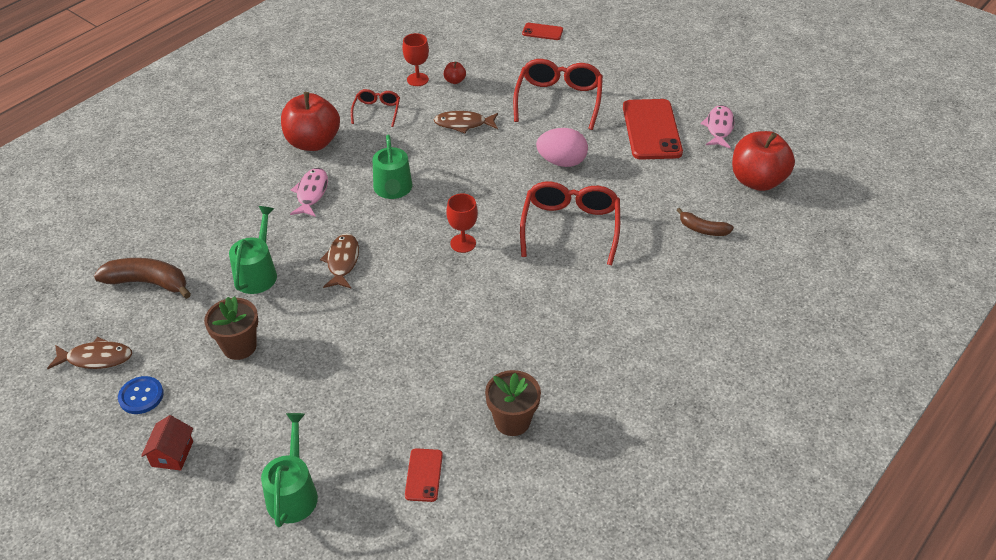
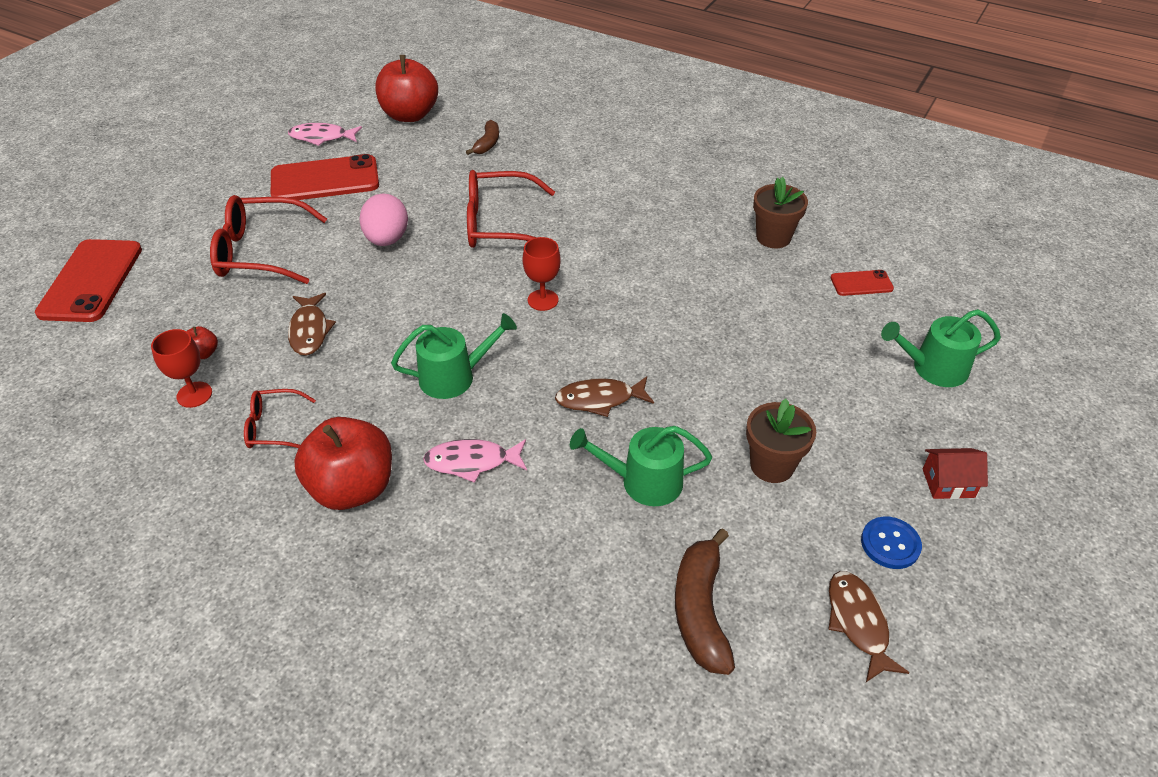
camera: 100 degrees left, 0 degrees up
(542, 32) = (91, 281): red phone -> red phone, size x2.07

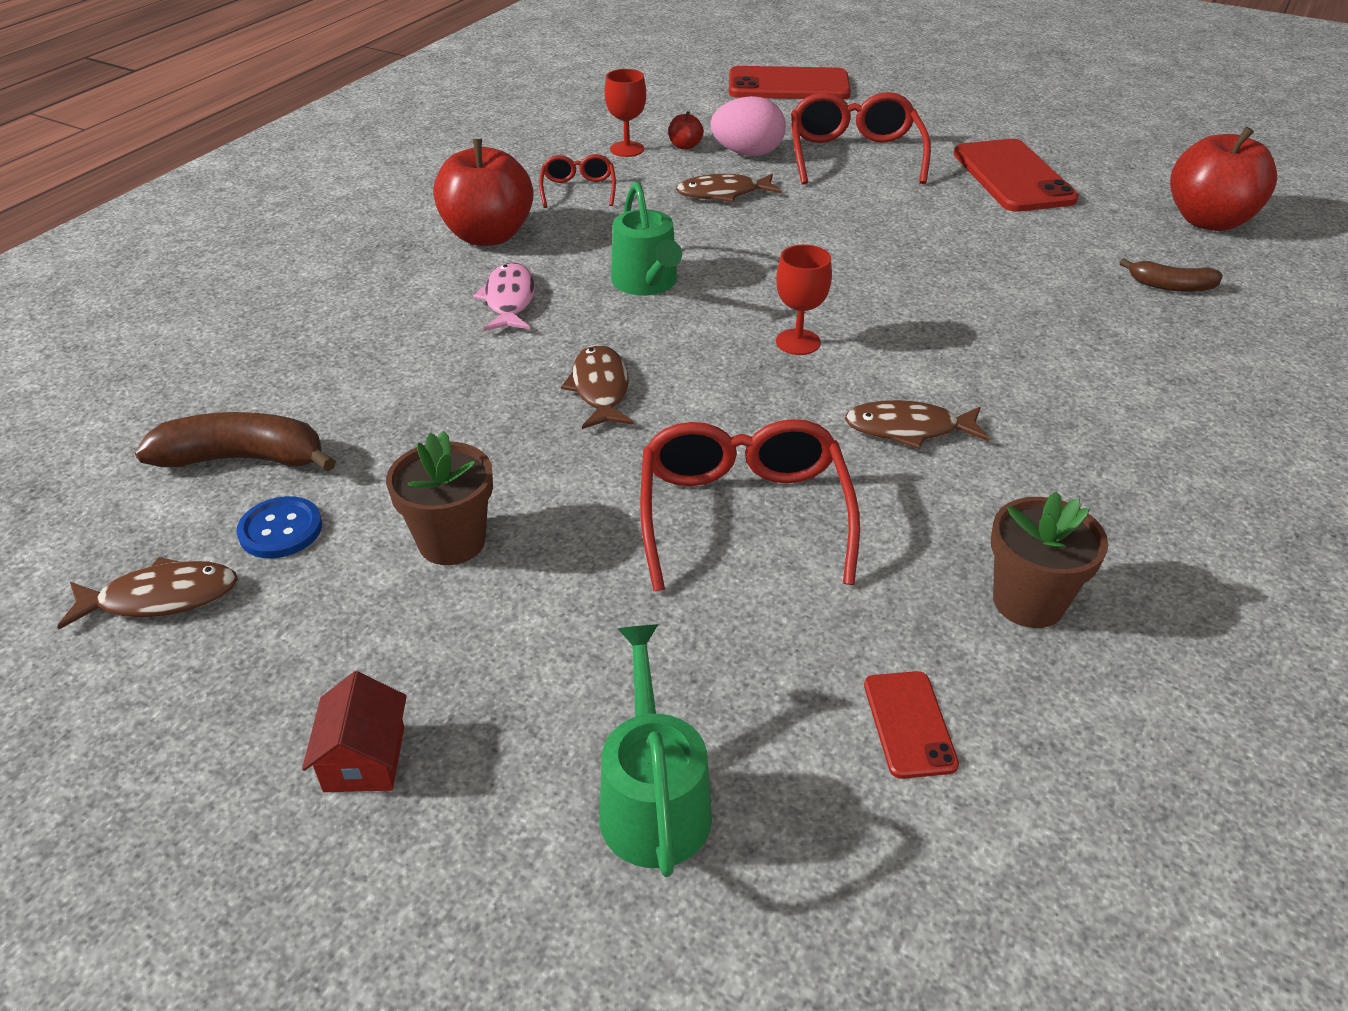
camera: 90 degrees right, 5 degrees down
(322, 137) = (1109, 166): pink fish -> none
(387, 239) = (900, 225): pink egg -> pink egg (747, 153)
(499, 224) = (962, 303): red glasses -> red glasses (743, 513)
(638, 261) = (908, 429): none -> brown fish
(644, 481) = (451, 422): green watering can -> none
(890, 544) = (271, 655): blue button -> blue button (281, 530)

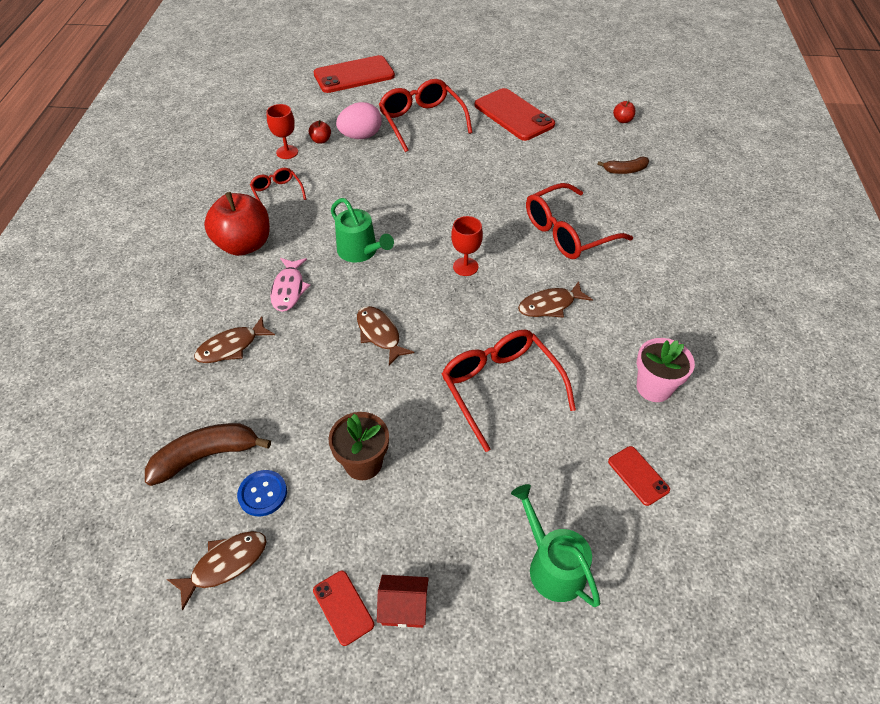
camera: 25 degrees left, 10 degrees up
(275, 720) = (343, 607): none -> red phone
(365, 759) = (404, 607): red house -> red house turned 60 degrees counterclockwise
(509, 300) = (289, 289): pink fish -> pink fish turned 150 degrees counterclockwise
(723, 194) = (365, 171): brown fish -> brown fish (231, 347)
(1006, 342) = (567, 232): none -> red glasses
(1028, 602) = (654, 387): brown flower pot -> pink flower pot
(1208, 221) = (622, 120): red apple -> red apple, size x0.42

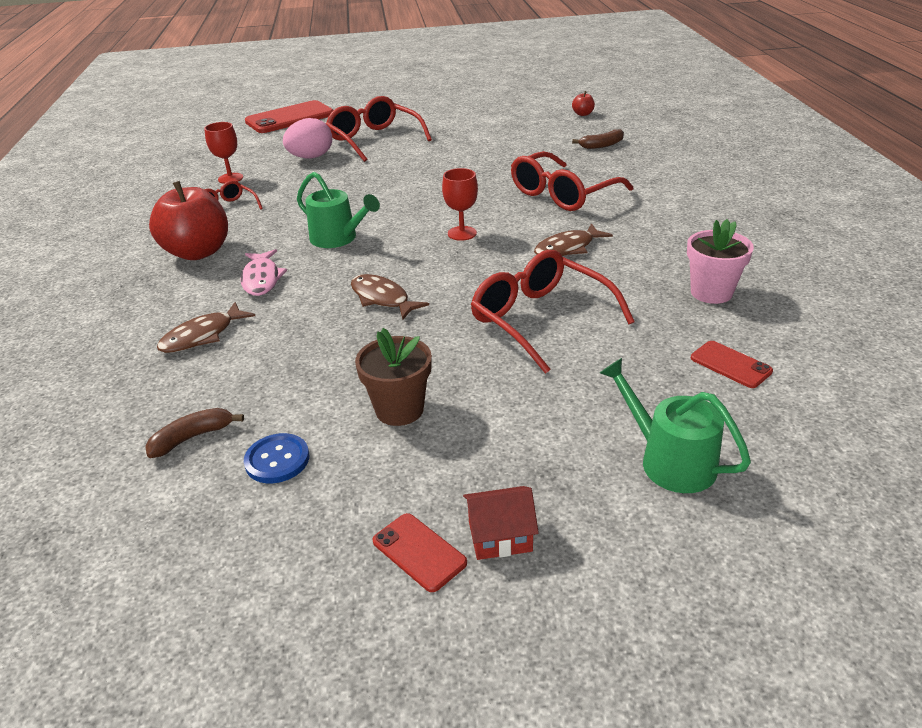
camera: 10 degrees left, 15 degrees down
(206, 456) = (192, 437): brown banana -> brown banana, size x0.61
(225, 564) = (243, 539): brown fish -> none
(321, 140) = (267, 165): red apple -> none
(514, 115) = (470, 124): red phone -> none

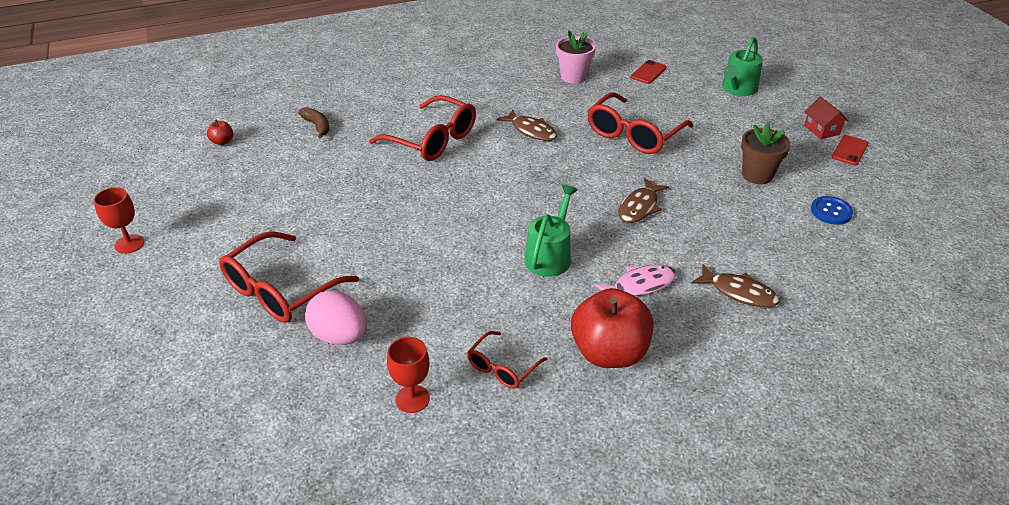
camera: 105 degrees left, 5 degrees up
(192, 437) = (841, 254): brown banana -> none
(290, 118) = (169, 411): red phone -> none
(462, 233) = (520, 184): red goblet -> red goblet (129, 244)

